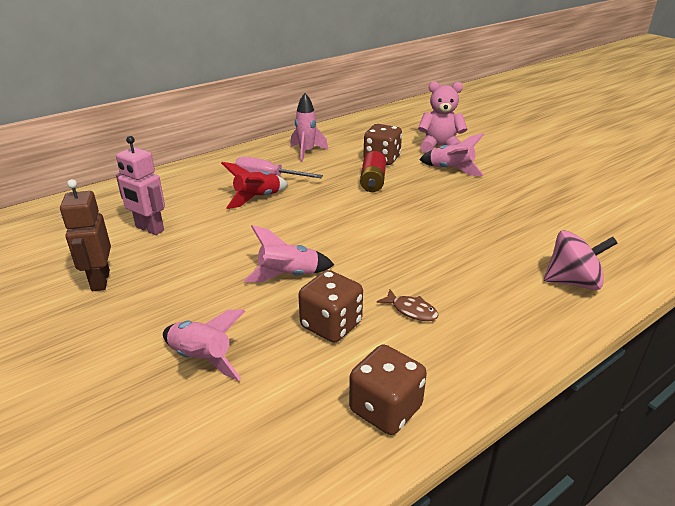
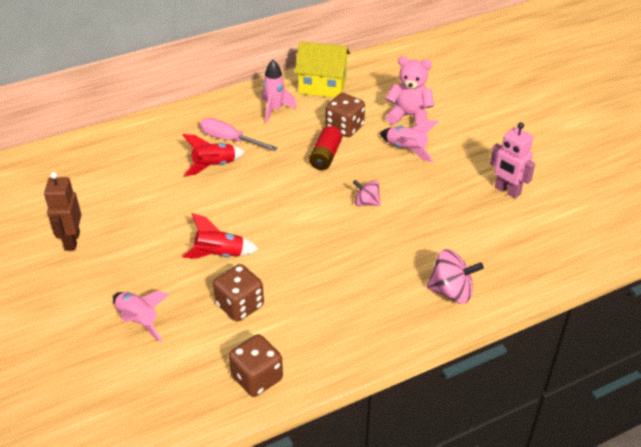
camera: 10 degrees right, 10 degrees up
(149, 229) = (115, 191): pink robot -> pink robot (507, 191)
(288, 276) = (219, 255): pink rocket -> red rocket
(346, 133) = (322, 86): none -> yellow house
(411, 310) = (306, 301): brown fish -> none
(434, 213) = (366, 202): none -> pink spinning top

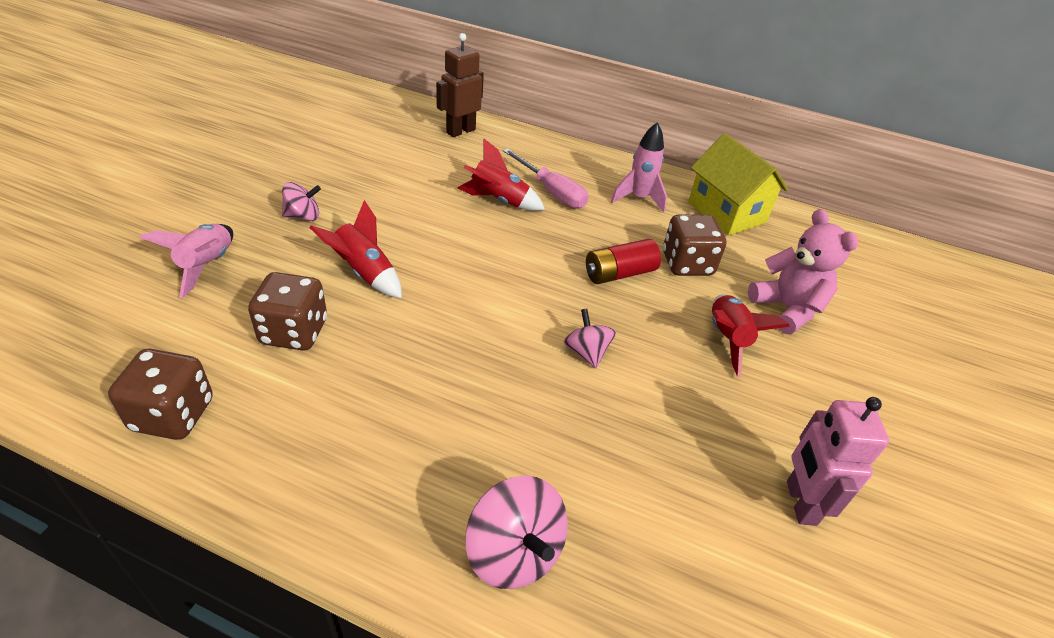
camera: 45 degrees right, 0 degrees up
(72, 241) = (292, 168): brown robot -> brown robot (460, 131)
(134, 258) = (303, 216): none -> pink spinning top
(230, 140) = (551, 191): pink screwdriver -> pink screwdriver turned 150 degrees clockwise
(406, 149) = (727, 339): pink rocket -> red rocket

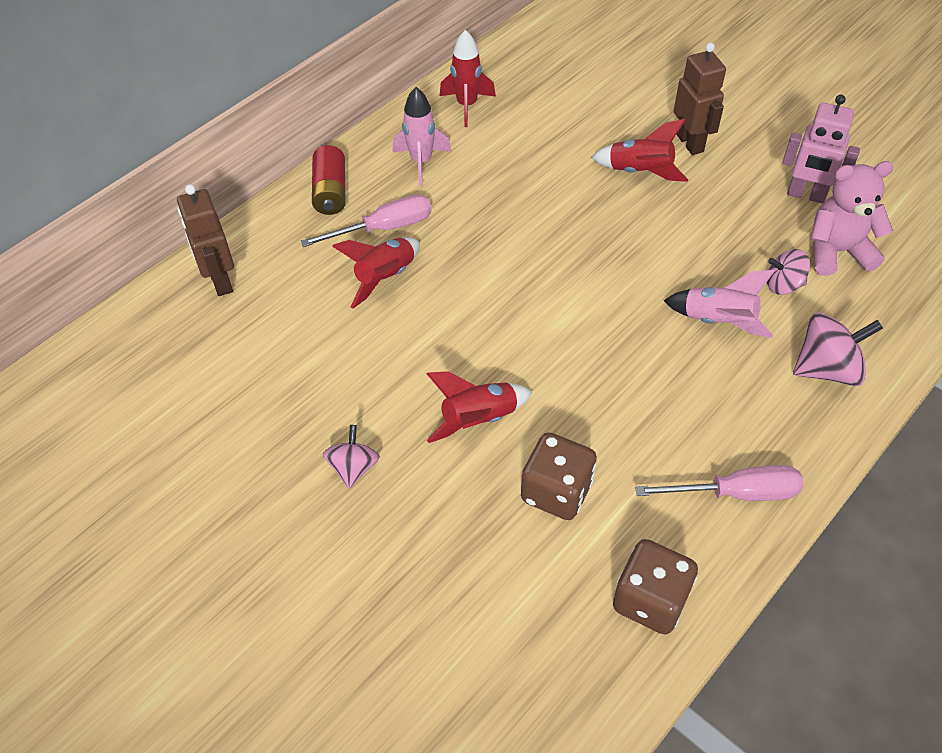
camera: 65 degrees left, 10 degrees up
(207, 266) = (422, 571): pink rocket -> pink rocket (718, 322)
(309, 473) = (736, 493): none -> pink screwdriver
(586, 352) = (635, 269): pink spinning top -> pink spinning top (783, 285)
(619, 273) = (536, 215): red battery -> red battery (330, 192)
(687, 264) = (536, 162): brown dice -> none
(726, 212) = (467, 105): yellow house -> red rocket
(787, 309) = (613, 120): pink teddy bear -> pink teddy bear (837, 252)
(803, 376) = (690, 143): none -> brown robot

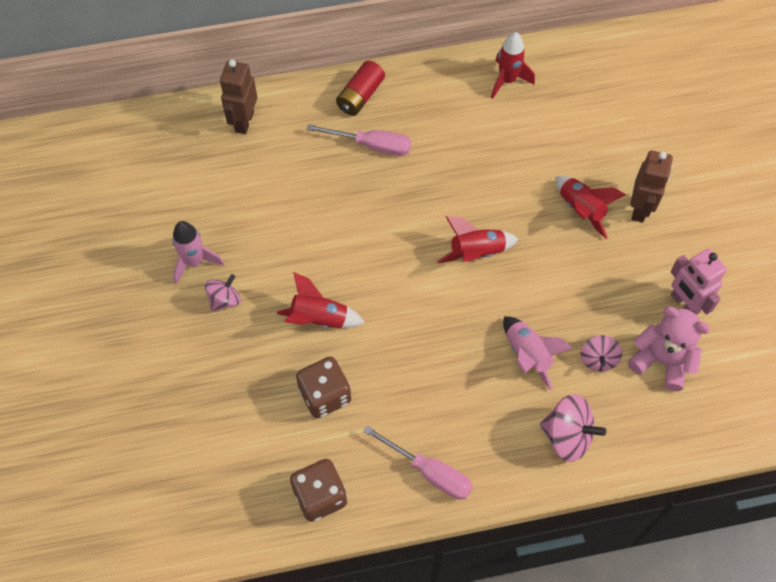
camera: 35 degrees right, 10 degrees up
(385, 278) = (343, 183): red rocket -> red rocket (476, 252)
(421, 162) = (438, 108): pink rocket -> pink rocket (194, 262)
(783, 285) = (598, 359): pink spinning top -> pink spinning top turned 120 degrees counterclockwise

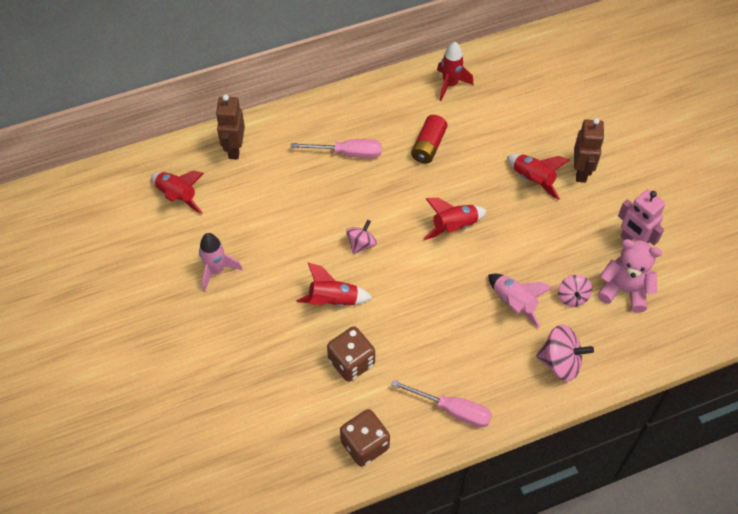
camera: 10 degrees left, 5 degrees down
(169, 168) = (178, 196): none -> red rocket
(224, 300) = (249, 298): pink spinning top -> pink spinning top (361, 244)
(360, 96) = (329, 114): red battery -> red battery (428, 146)

